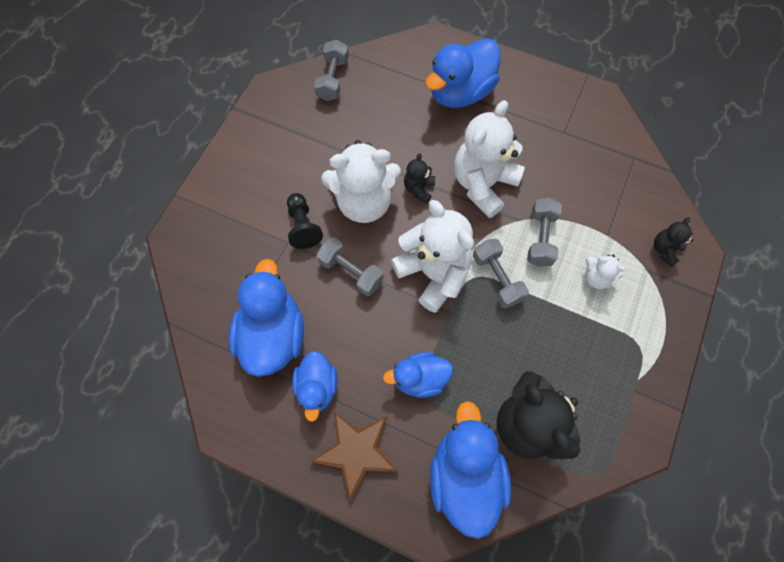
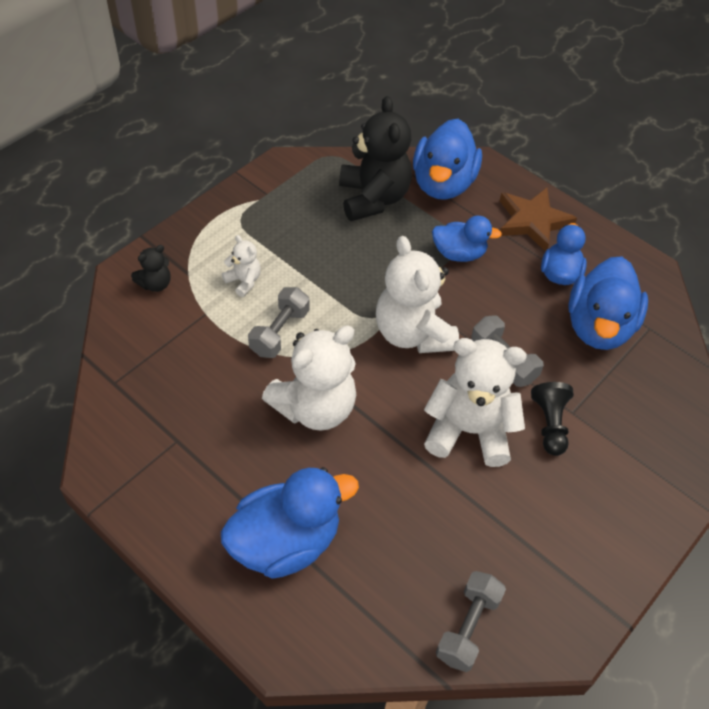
camera: 165 degrees left, 15 degrees down
(419, 189) = (396, 426): black teddy bear -> none
(497, 278) = (346, 309): grey dumbbell -> none

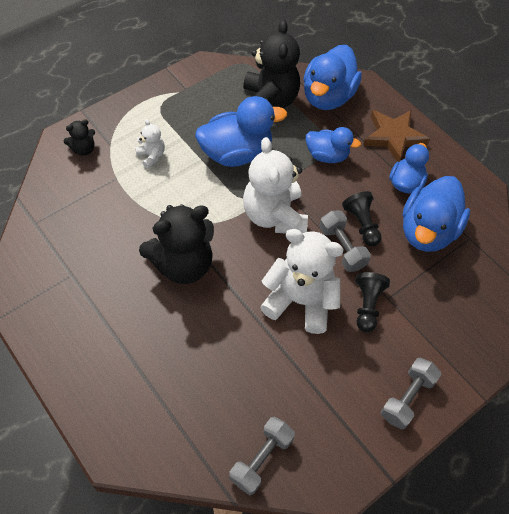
camera: 10 degrees right, 5 degrees up
(279, 332) = (170, 200): grey dumbbell -> grey dumbbell (407, 397)
(286, 542) = (135, 367): blue duck -> blue duck (236, 153)
(315, 407) = (183, 264): white teddy bear -> black teddy bear
(520, 329) = (362, 224): none -> black pawn

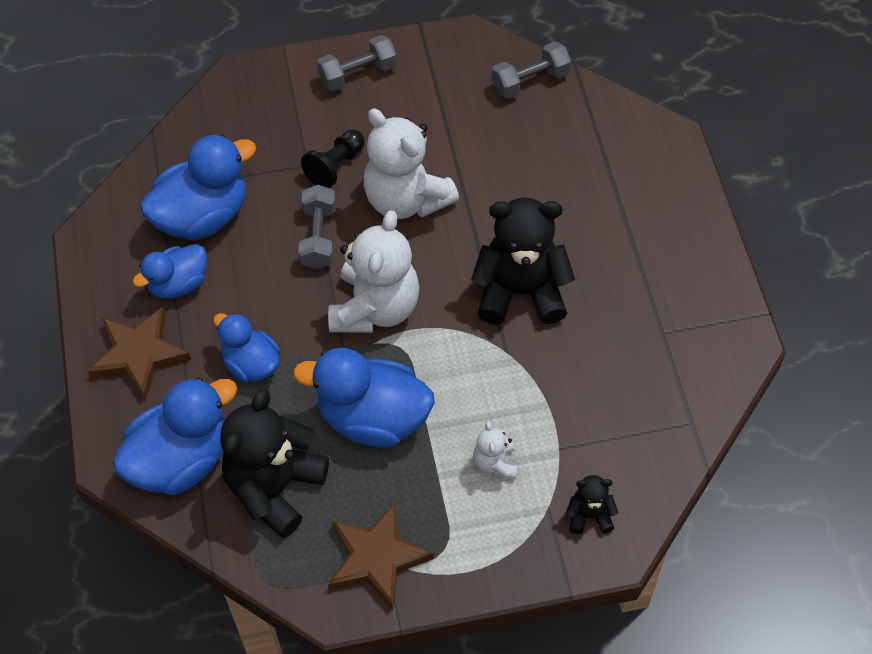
camera: 150 degrees left, 0 degrees up
(194, 90) = (376, 558): none -> brown star
(362, 224) = (274, 254): black pawn -> none

